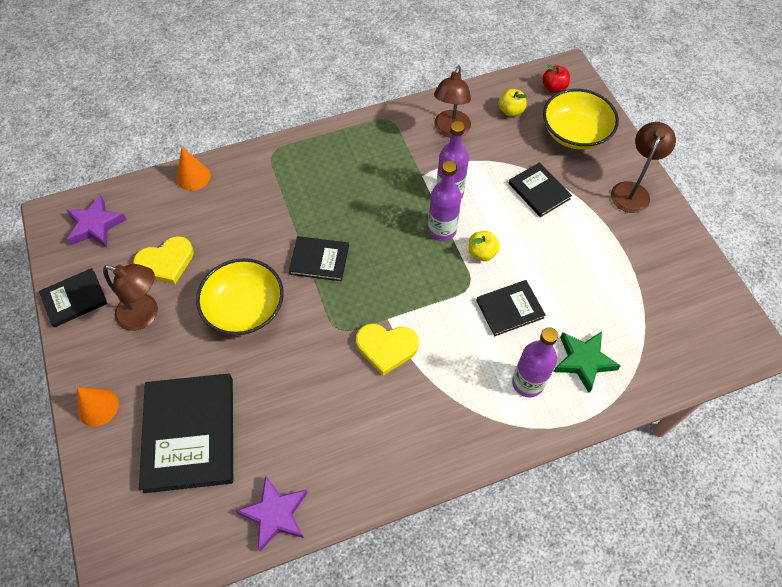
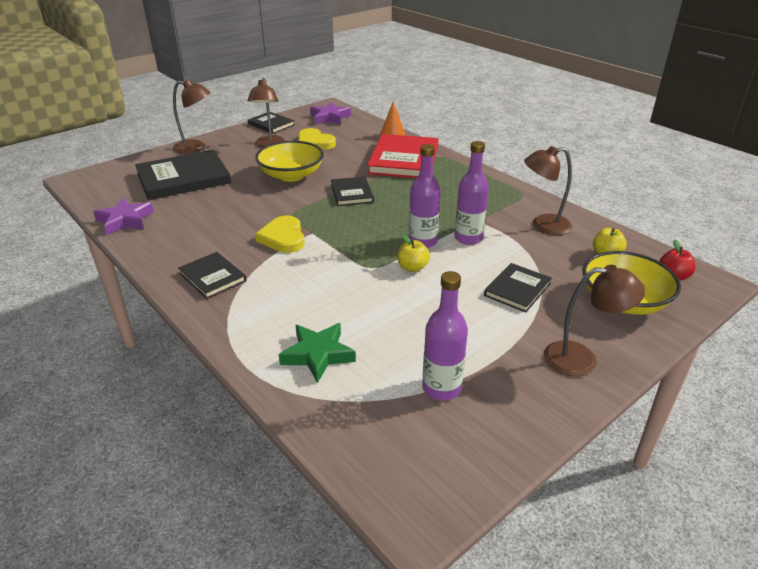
camera: 70 degrees right, 25 degrees down
(98, 407) = (196, 148): orange cone -> brown lamp
(264, 187) = (404, 160): none -> red book
(509, 309) = (357, 295): black book -> black book (212, 277)
(527, 383) = (277, 320): purple bottle -> purple bottle (441, 388)

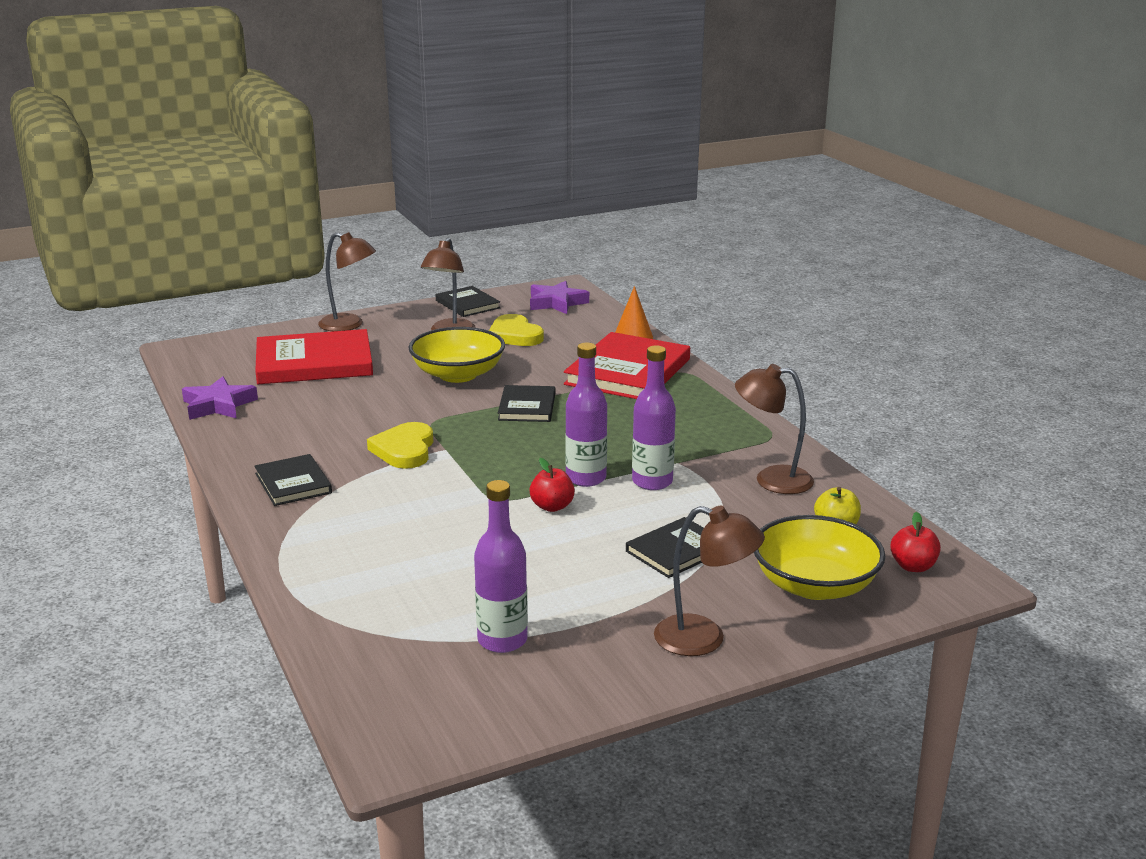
camera: 15 degrees right, 10 degrees down
(183, 178) = (314, 362): black book -> red book
(318, 354) = (374, 583): green star -> none
(412, 267) = (552, 506): yellow apple -> red apple

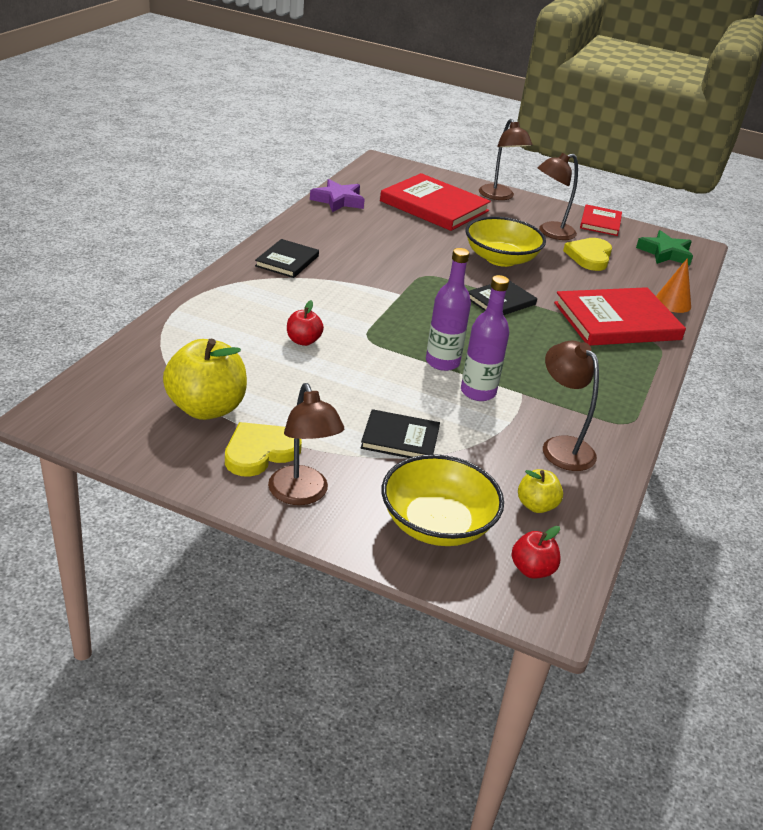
camera: 45 degrees right, 10 degrees up
(404, 450) = (378, 280): yellow heart -> yellow heart (260, 452)
(467, 304) = (600, 222): black book -> red book
(502, 640) = (206, 408): purple bottle -> yellow apple
(552, 506) = (387, 363): red apple -> red apple (303, 341)
(556, 303) = (665, 253): purple star -> green star

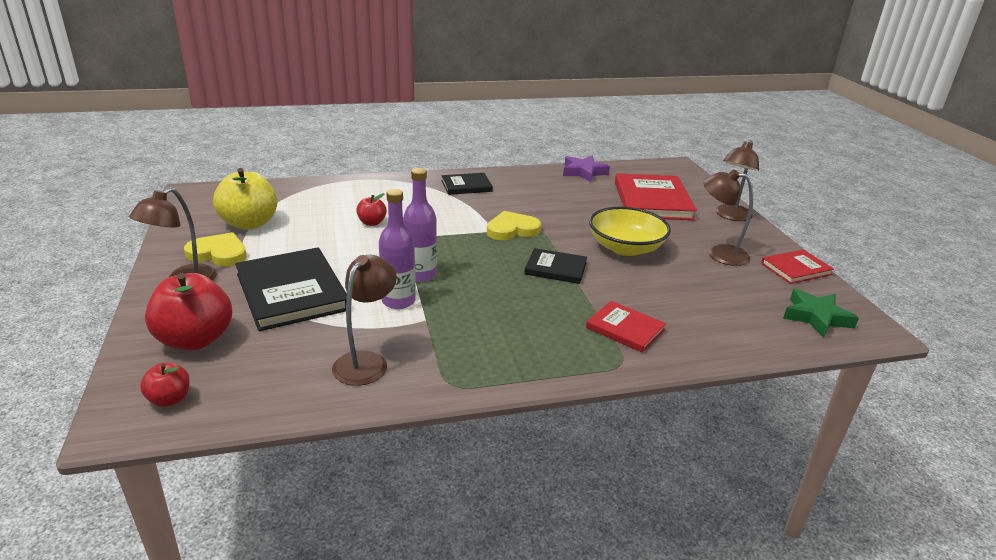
camera: 55 degrees right, 5 degrees down
(400, 438) = (292, 292): black book -> black book, size x1.82
(437, 524) = (195, 339): yellow bowl -> red apple
(536, 505) = (263, 375): yellow apple -> none
(589, 257) = (717, 282): yellow heart -> yellow heart (512, 229)
(617, 321) = (625, 329): red book -> red book, size x0.55
(672, 303) = (721, 348): orange cone -> none

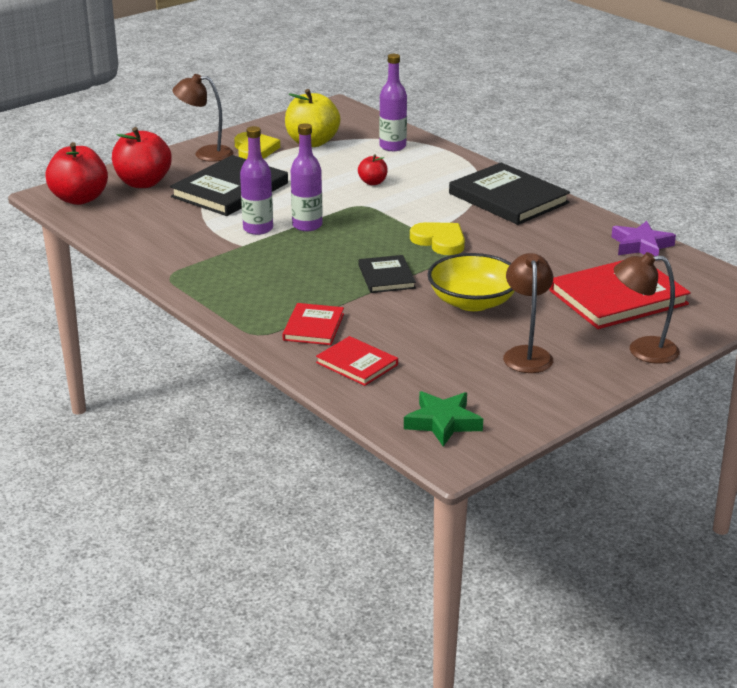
camera: 65 degrees right, 0 degrees up
(169, 399) = (79, 199): red apple -> red apple, size x1.96
(314, 196) = (392, 146): none -> purple bottle
(366, 361) = (169, 241): brown lamp -> none
(466, 186) = (508, 198): black book -> black book, size x1.82
(796, 269) = (546, 403): red book -> red book (357, 364)

